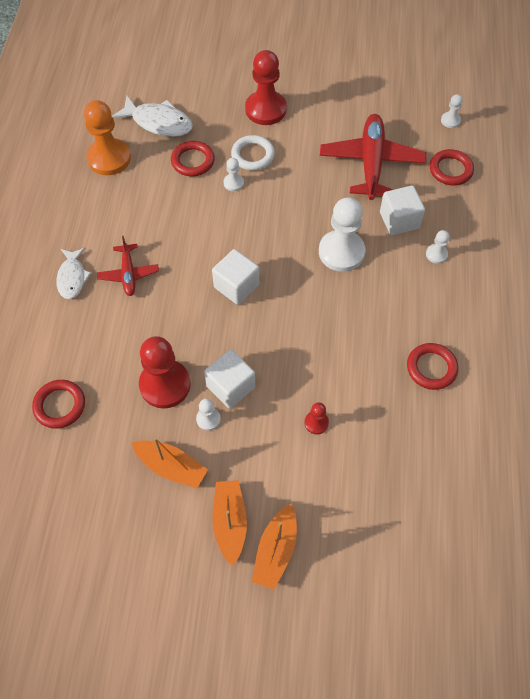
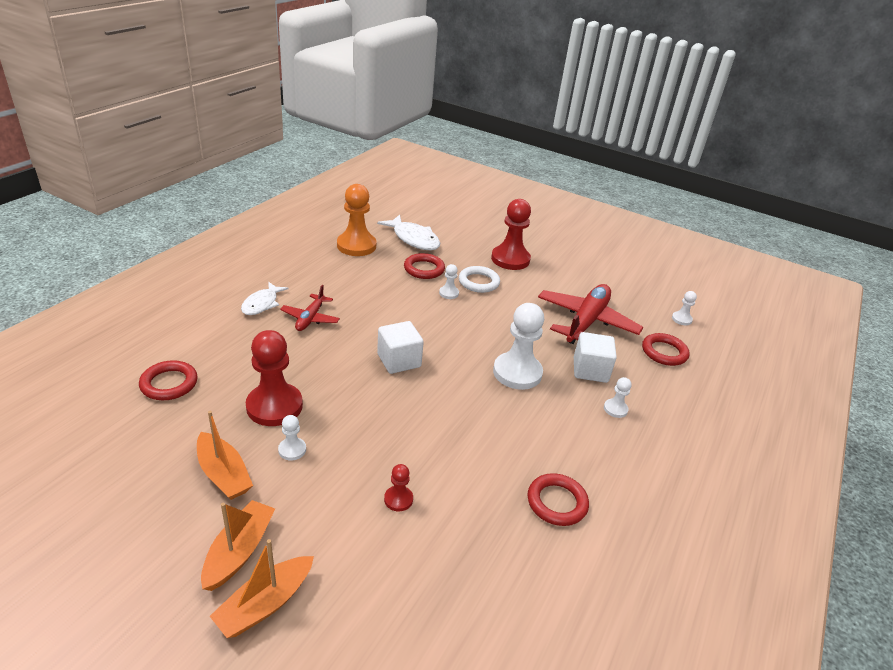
camera: 20 degrees right, 25 degrees down
(230, 386) = (334, 433): white cube -> none

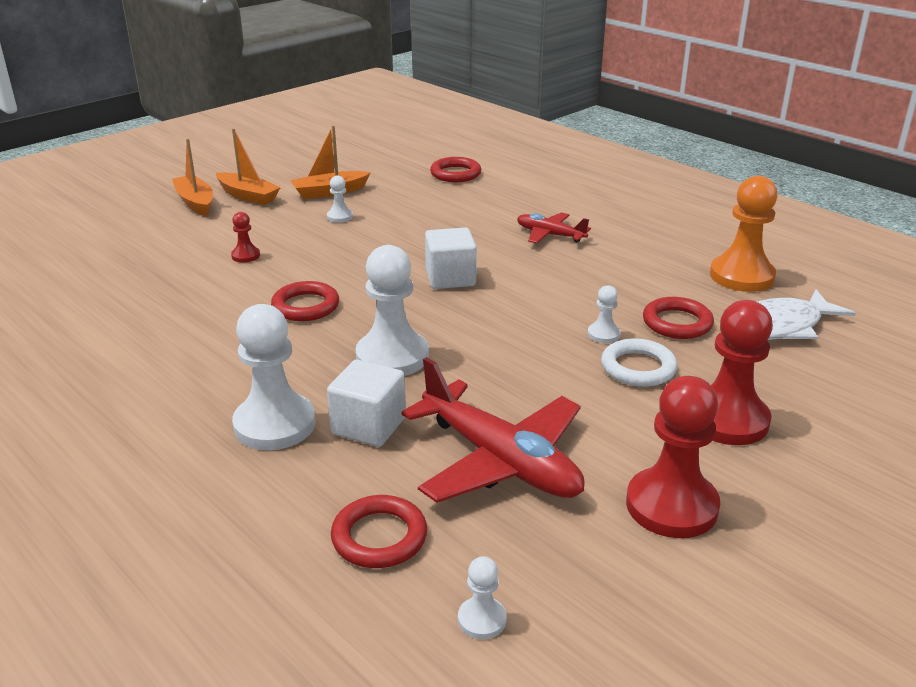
camera: 110 degrees right, 5 degrees down
(262, 304) = (583, 212): white fish -> none
(274, 406) = (403, 212): red pawn -> red pawn (671, 506)
(557, 502) = (169, 336): red ring -> red ring (305, 306)
(615, 409) = (275, 424): white pawn -> white pawn, size x2.15

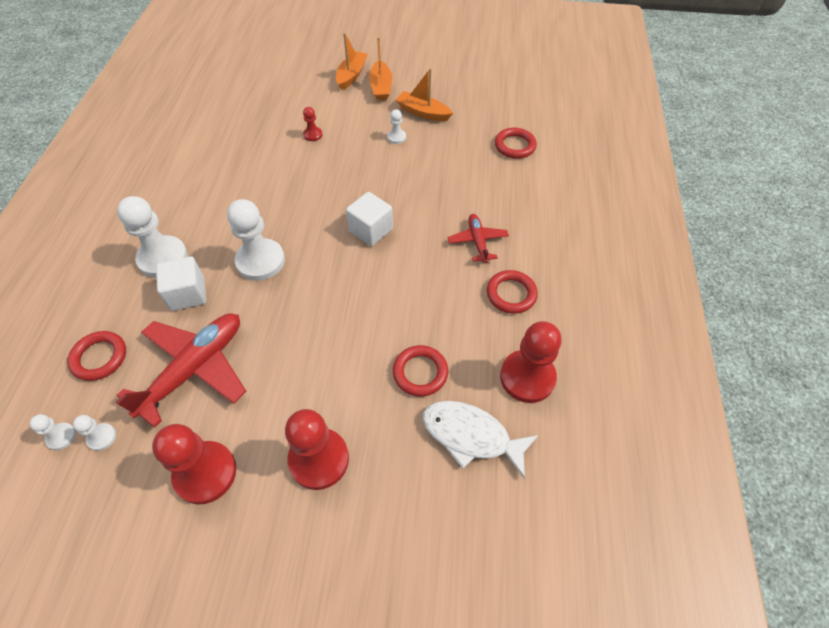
camera: 50 degrees right, 25 degrees up
(305, 306) = (282, 193): red ring -> red ring (511, 294)
(500, 461) = (195, 368): red plane -> red plane turned 150 degrees counterclockwise
(603, 334) = (369, 341): white pawn -> white pawn (102, 437)
(638, 368) = (343, 380): white ring -> none
(741, 276) = (527, 377): orange pawn -> red pawn

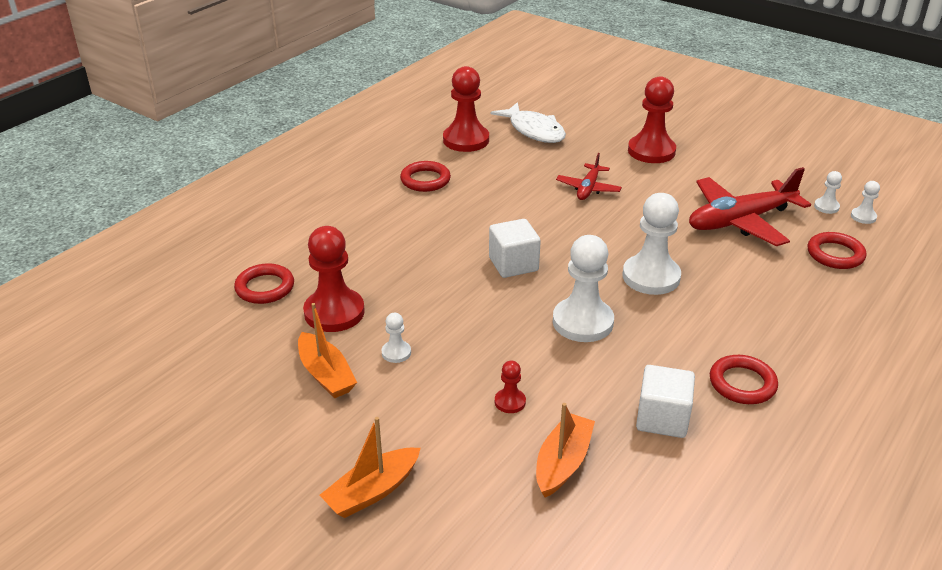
camera: 150 degrees left, 20 degrees down
(163, 258) = (766, 316): white pawn -> white pawn (582, 322)
(188, 294) = (740, 274): white cube -> white cube (662, 418)
(205, 473) = (740, 168): red pawn -> red pawn (334, 312)
(381, 87) = (345, 444): orange boat -> orange boat (563, 463)
(420, 372) = (545, 164): red ring -> red ring (742, 383)
(477, 241) = (413, 220): red plane -> red plane (588, 188)

